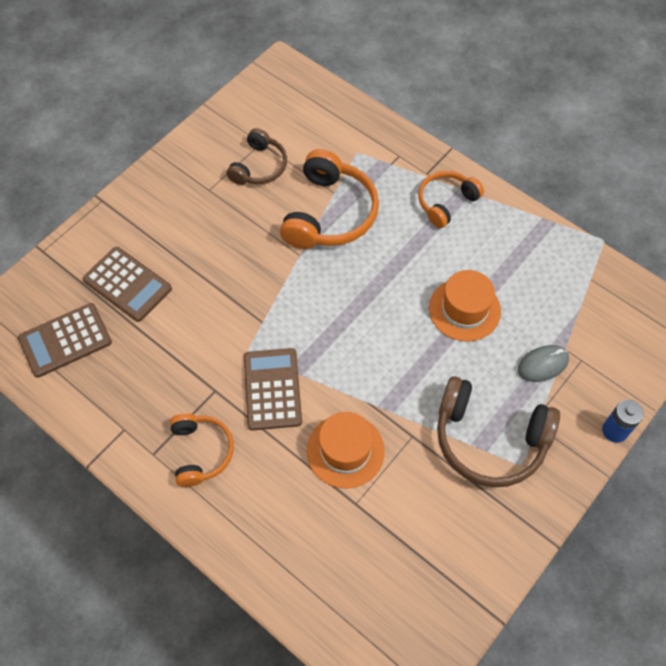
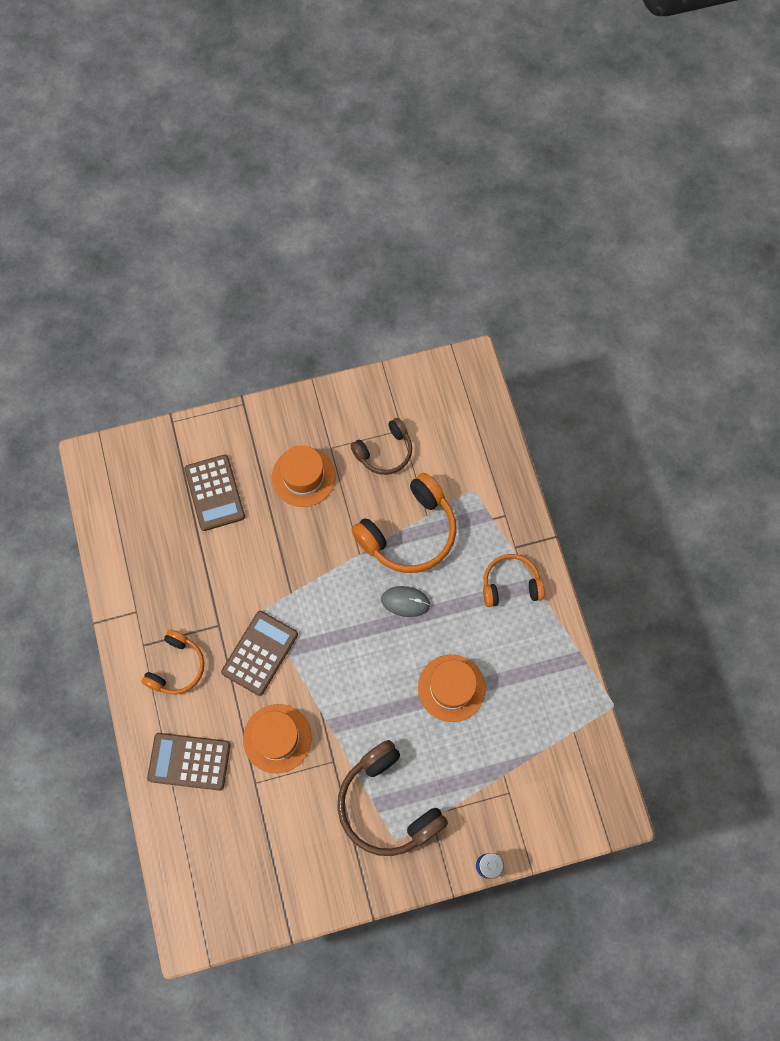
camera: 35 degrees right, 10 degrees up
(65, 340) = (141, 511): brown calculator -> brown calculator (189, 761)
(201, 225) = (303, 477): none -> orange hat
(543, 364) = (475, 775): grey mouse -> grey mouse (405, 602)

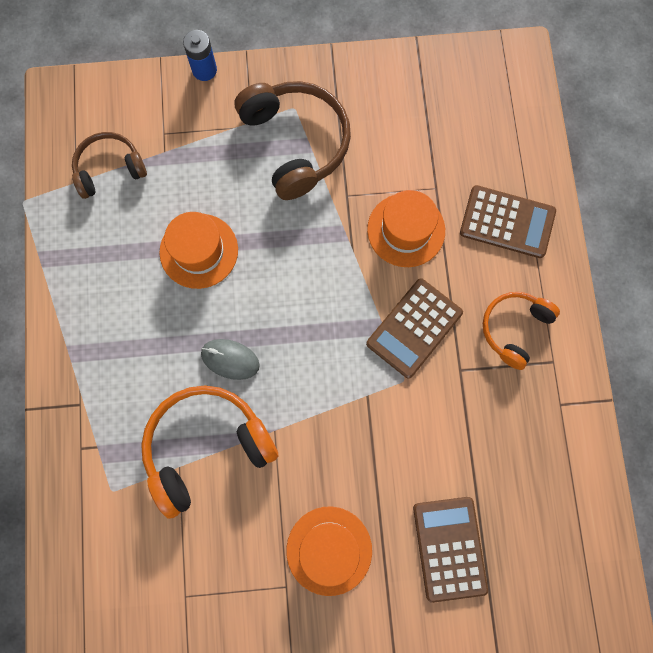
camera: 170 degrees left, 5 degrees up
(384, 451) = (215, 567): brown headphones -> brown headphones (109, 169)
(510, 584) = (98, 358): orange headphones -> none

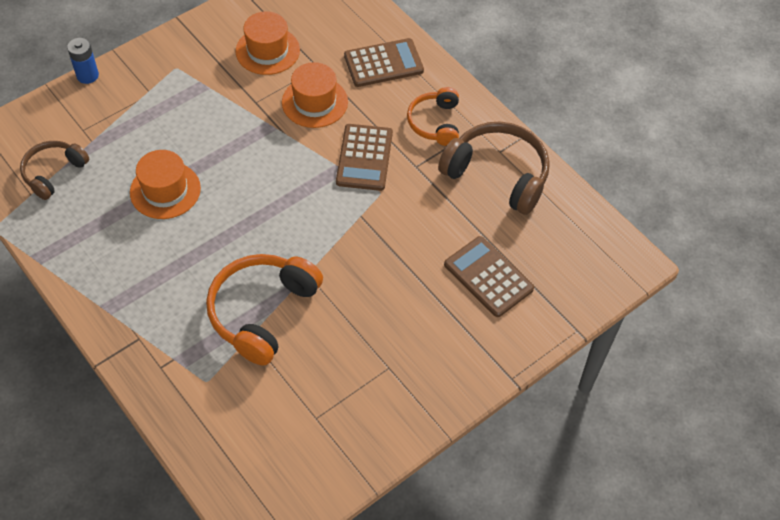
camera: 35 degrees left, 20 degrees down
(230, 359) = (240, 246): grey mouse -> none
(295, 143) = (193, 88): brown headphones -> brown headphones (497, 175)
(329, 550) = (403, 326): orange hat -> orange hat (267, 51)

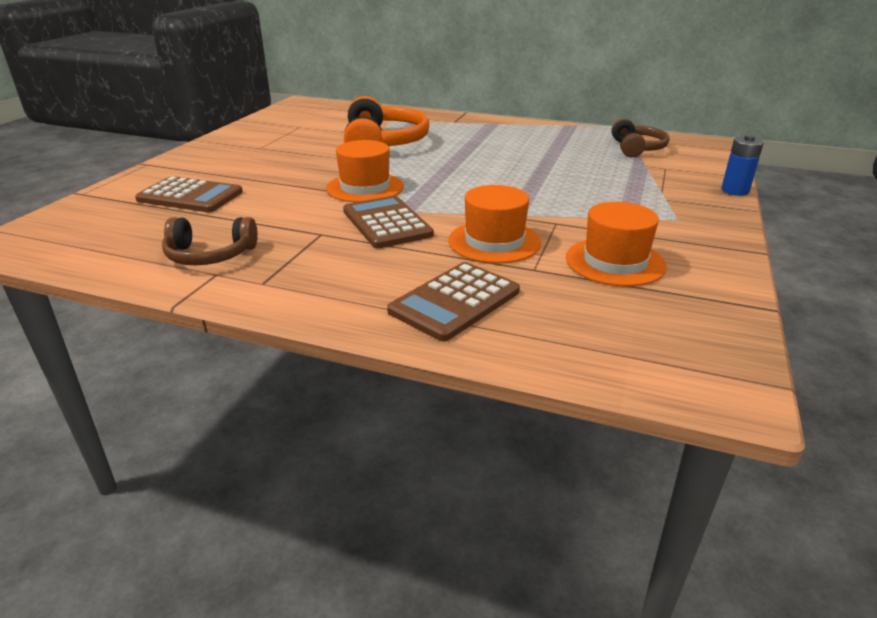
camera: 150 degrees right, 25 degrees down
(165, 190) = (541, 162): orange hat -> orange hat (365, 187)
(435, 123) = (325, 271): orange headphones -> none
(497, 175) = (210, 255): brown headphones -> brown headphones, size x0.61

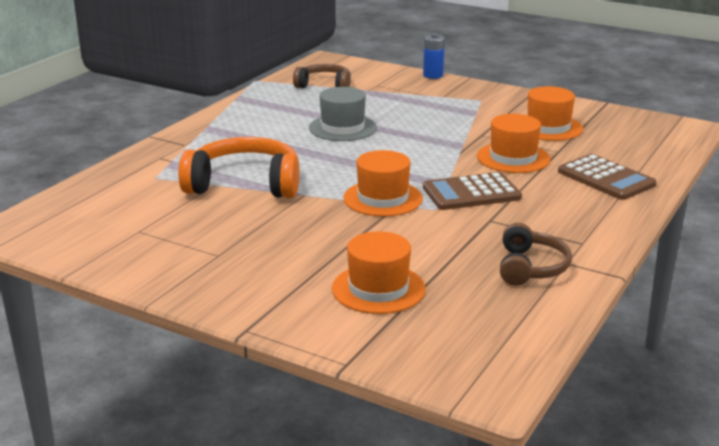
camera: 80 degrees left, 5 degrees down
(190, 196) = (378, 289): brown calculator -> orange hat
(527, 163) = (342, 128): none -> grey hat

